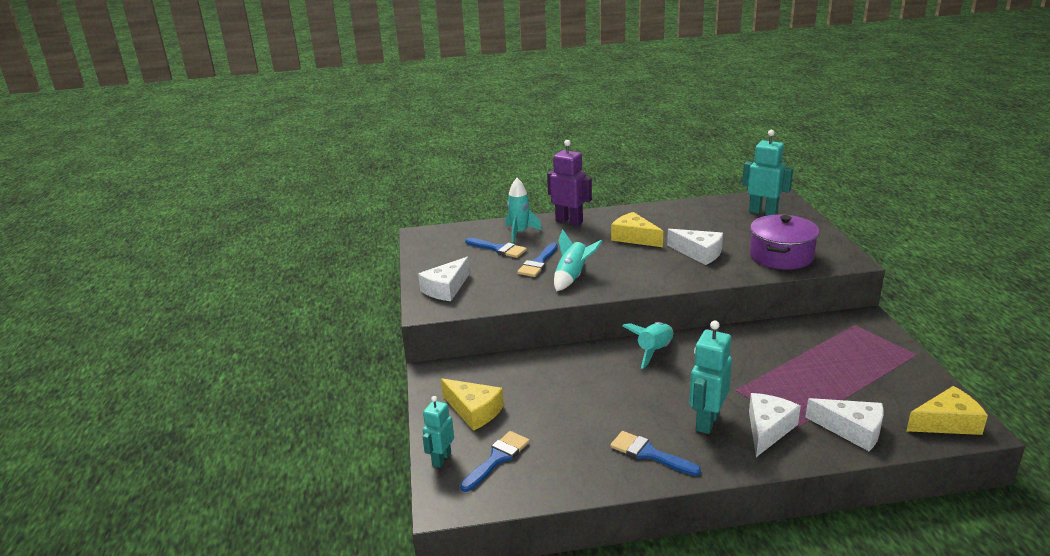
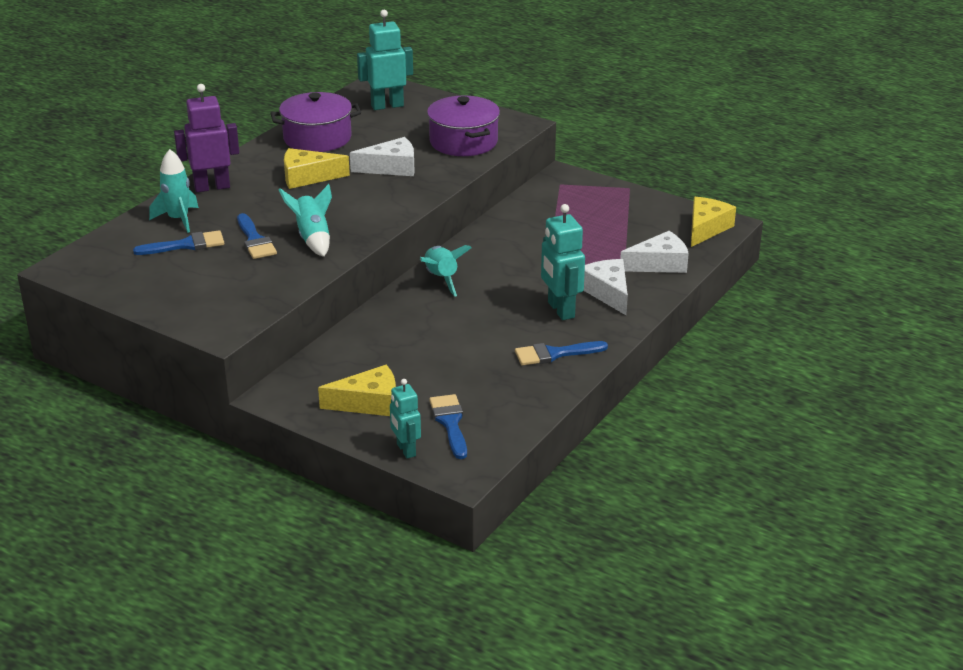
camera: 50 degrees left, 5 degrees up
(446, 288) = (204, 305): white cheese -> none
(681, 216) = (317, 138): none -> purple pot

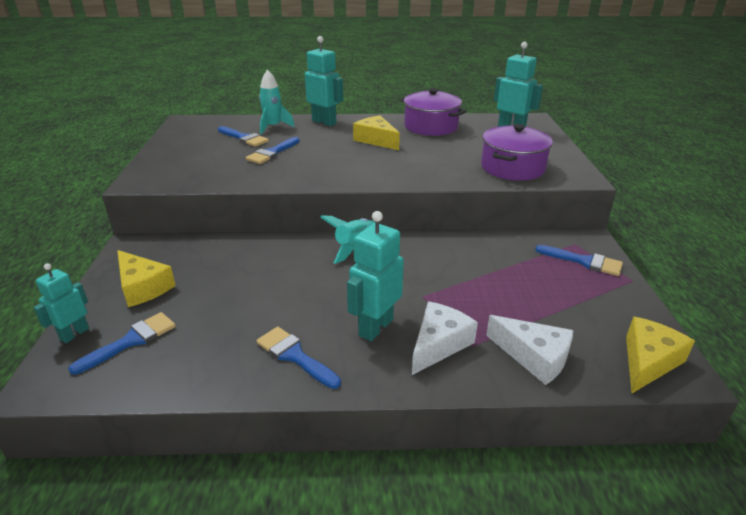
camera: 55 degrees right, 0 degrees up
(212, 187) = (324, 122): purple robot -> turquoise robot
(313, 238) = (296, 167): turquoise rocket -> none
(391, 167) = (431, 158): white cheese -> none
(586, 193) = (584, 261): none -> blue brush
(706, 228) = (648, 361): yellow cheese -> yellow cheese turned 45 degrees counterclockwise

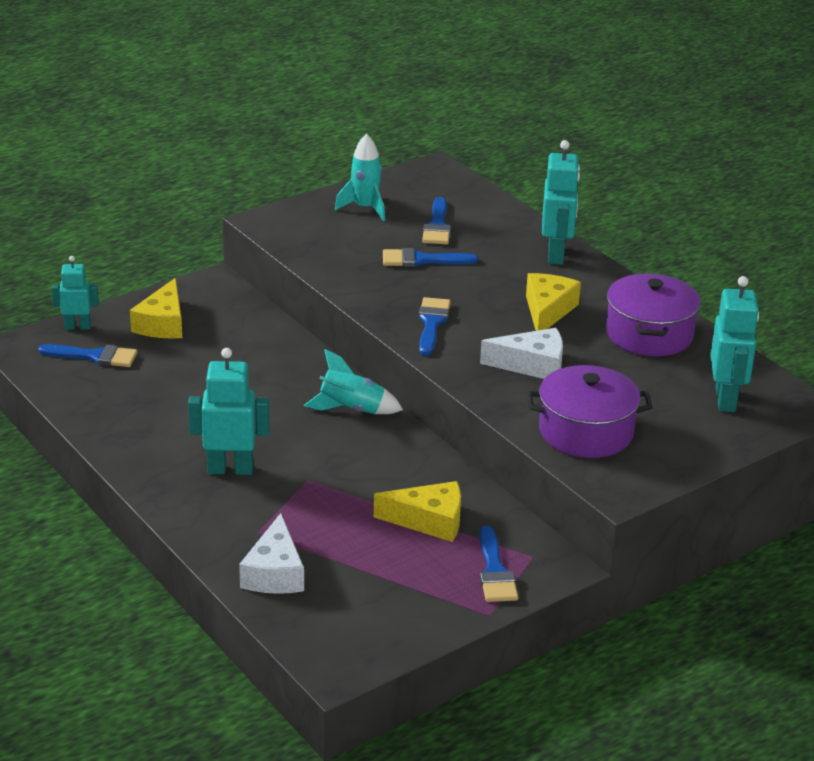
camera: 55 degrees right, 0 degrees up
(273, 127) = (493, 229): turquoise rocket -> turquoise rocket (365, 208)
(295, 356) = (152, 442): blue brush -> blue brush (432, 323)
(439, 344) = (241, 512): white cheese -> white cheese (532, 365)
(648, 361) = (335, 645): yellow cheese -> yellow cheese (429, 521)

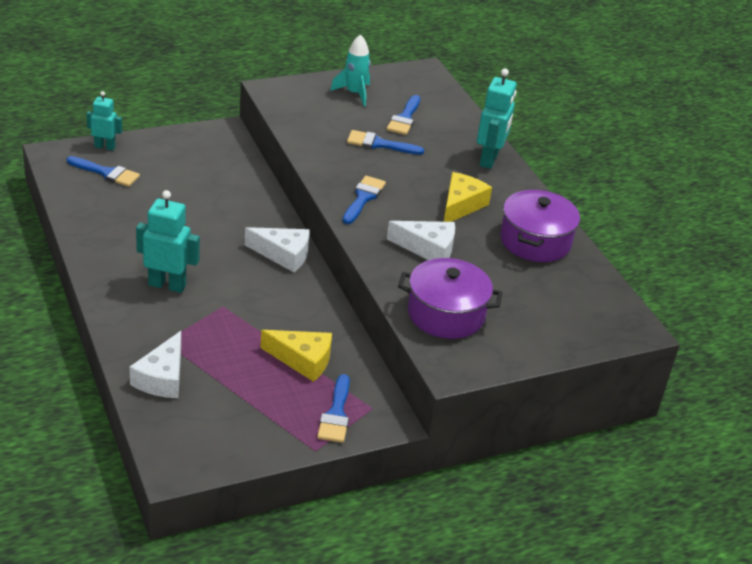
camera: 10 degrees right, 5 degrees up
(163, 323) = (170, 156): yellow cheese -> none
(352, 409) = (283, 255): turquoise rocket -> white cheese
(726, 400) = (574, 310): turquoise robot -> none

